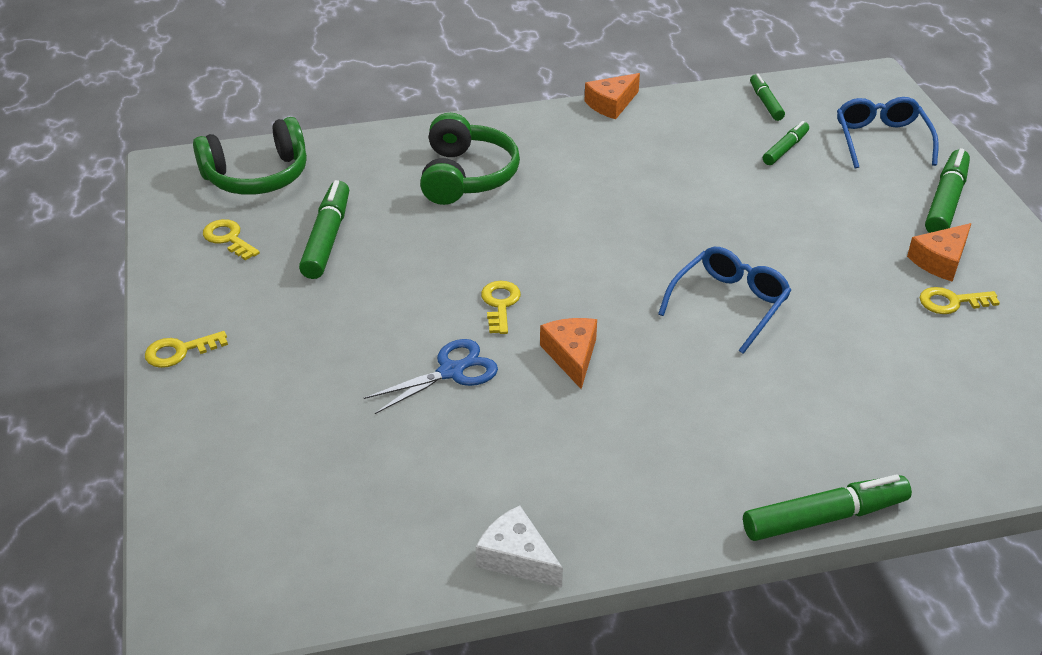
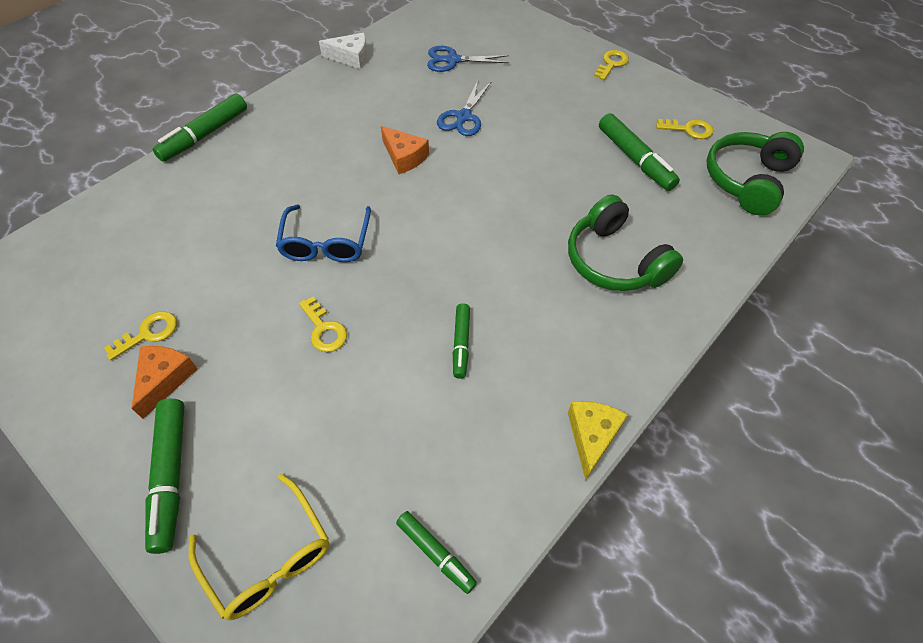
camera: 145 degrees right, 15 degrees up
(372, 468) = (452, 60): none -> blue scissors
(500, 304) = (478, 168): yellow key -> yellow key (324, 329)
(611, 104) = (592, 436): orange cheese -> yellow cheese
(785, 149) = (370, 468): green marker -> green marker (461, 344)
(881, 140) = (269, 557): blue glasses -> yellow glasses

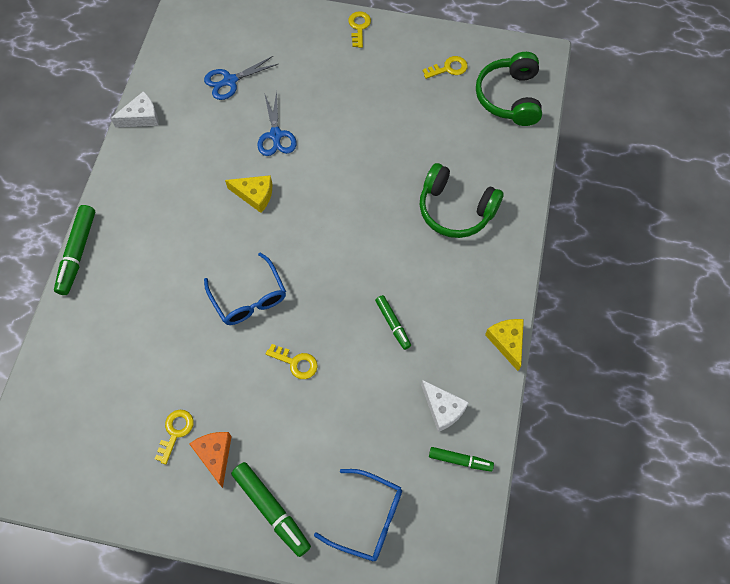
camera: 30 degrees left, 10 degrees up
(269, 557) = (368, 518): yellow glasses -> blue glasses
(404, 157) = (255, 195): orange cheese -> yellow cheese
(456, 473) = (443, 409): none -> white cheese
(635, 159) = (424, 114): green marker -> none

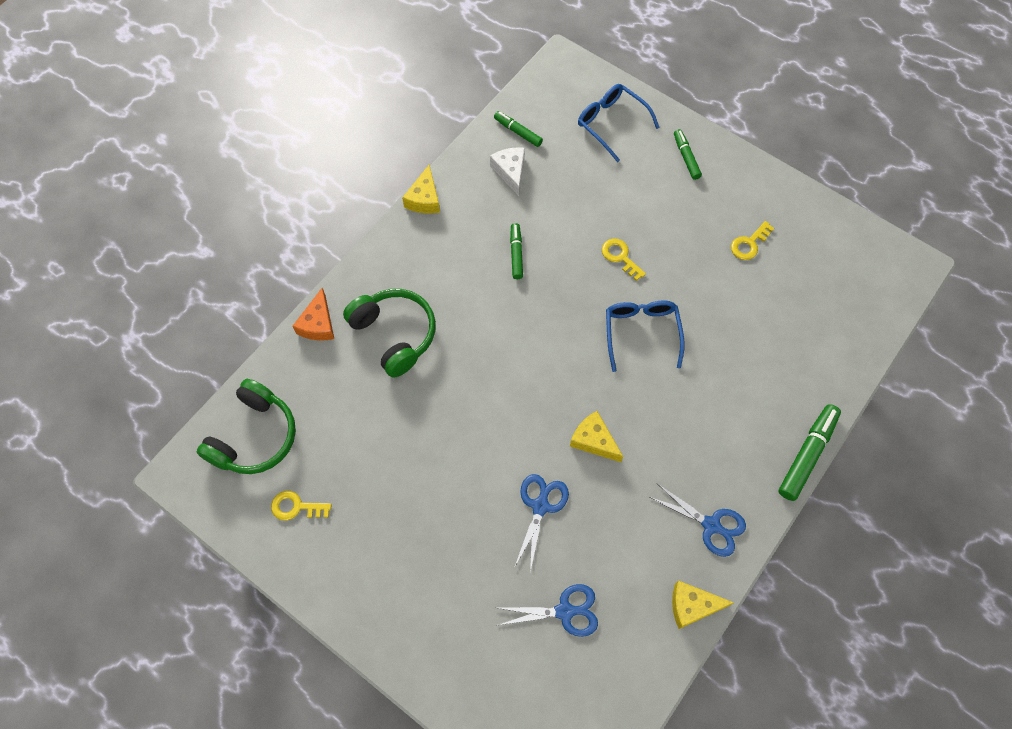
camera: 155 degrees left, 0 degrees up
(141, 117) = (692, 606): white cheese -> yellow cheese
(142, 172) = (712, 525): none -> blue scissors
(215, 455) = (720, 213): orange cheese -> orange cheese (318, 324)
(271, 510) = (686, 157): green marker -> green marker, size x0.61
(359, 27) = (366, 622): yellow key -> none

